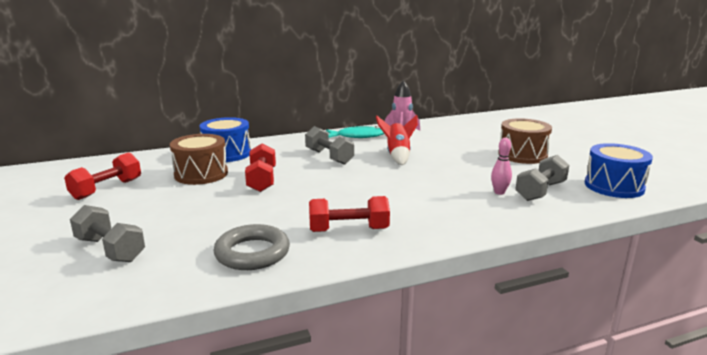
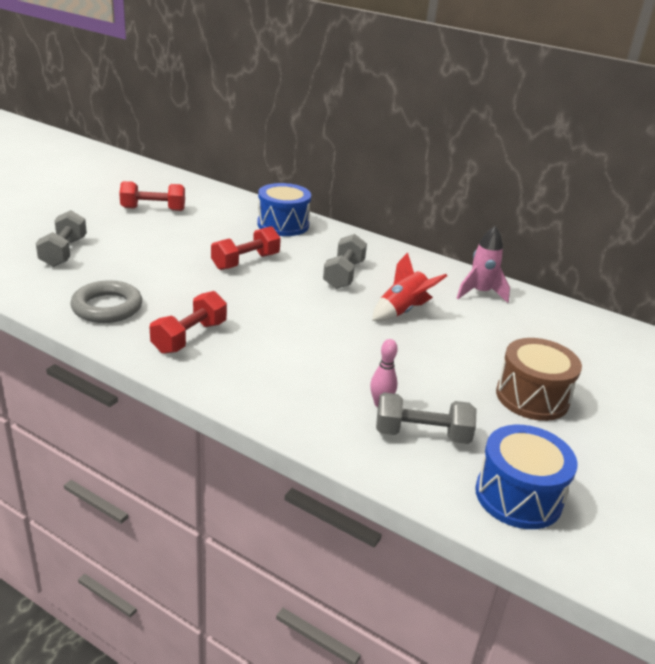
camera: 50 degrees right, 10 degrees up
(201, 174) = (225, 231): brown drum -> none
(348, 230) = (190, 337): red dumbbell -> red dumbbell turned 75 degrees clockwise
(358, 136) = (426, 271): turquoise fish -> none

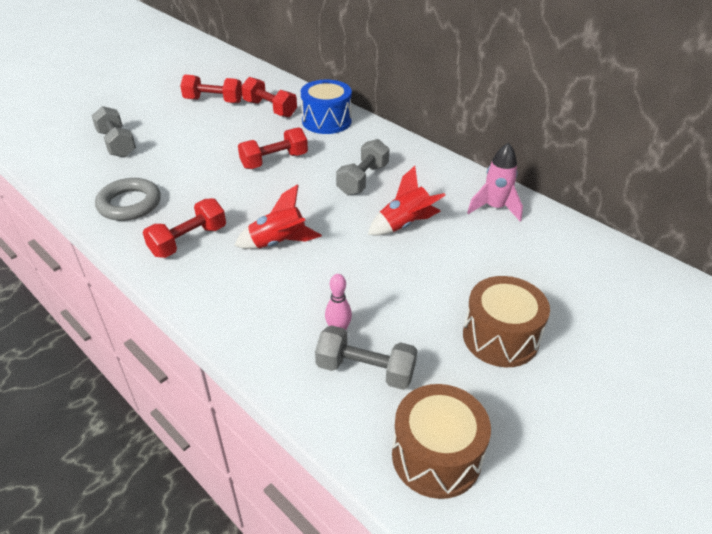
camera: 15 degrees right, 10 degrees up
(64, 252) = (117, 144): grey dumbbell -> grey dumbbell turned 45 degrees counterclockwise
(218, 215) = (270, 109): none -> red dumbbell
(285, 334) = (279, 243): none -> red rocket
(518, 496) = (436, 456): blue drum -> brown drum

